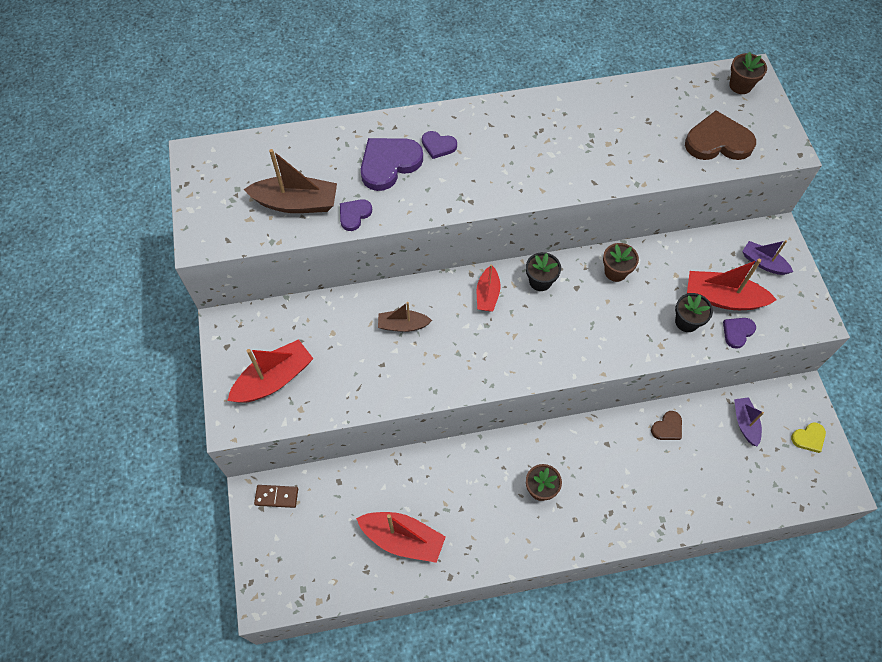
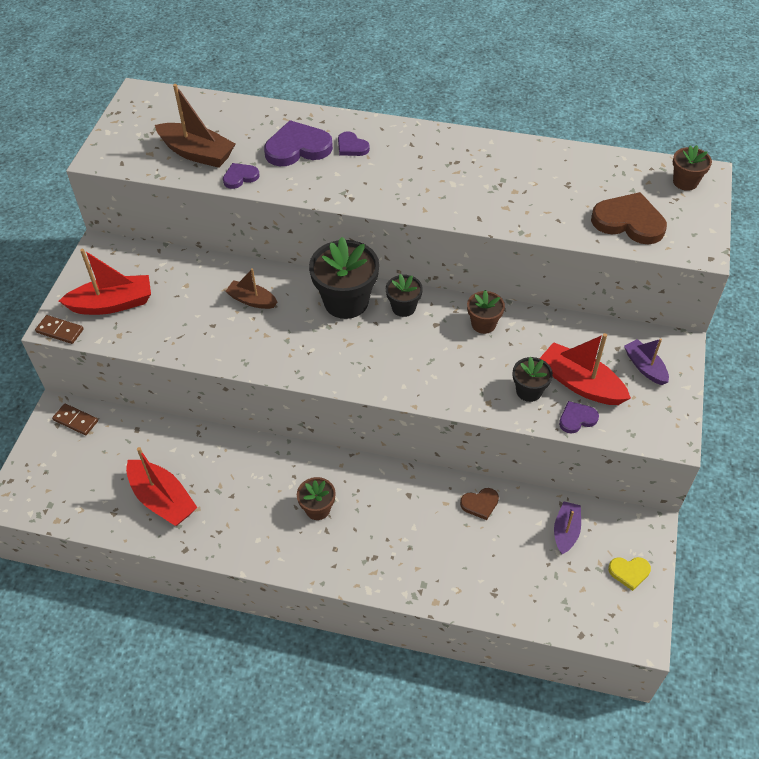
camera: 25 degrees right, 10 degrees down
(240, 428) = (60, 331): none -> brown domino
(487, 294) = (346, 301): red boat -> black flower pot

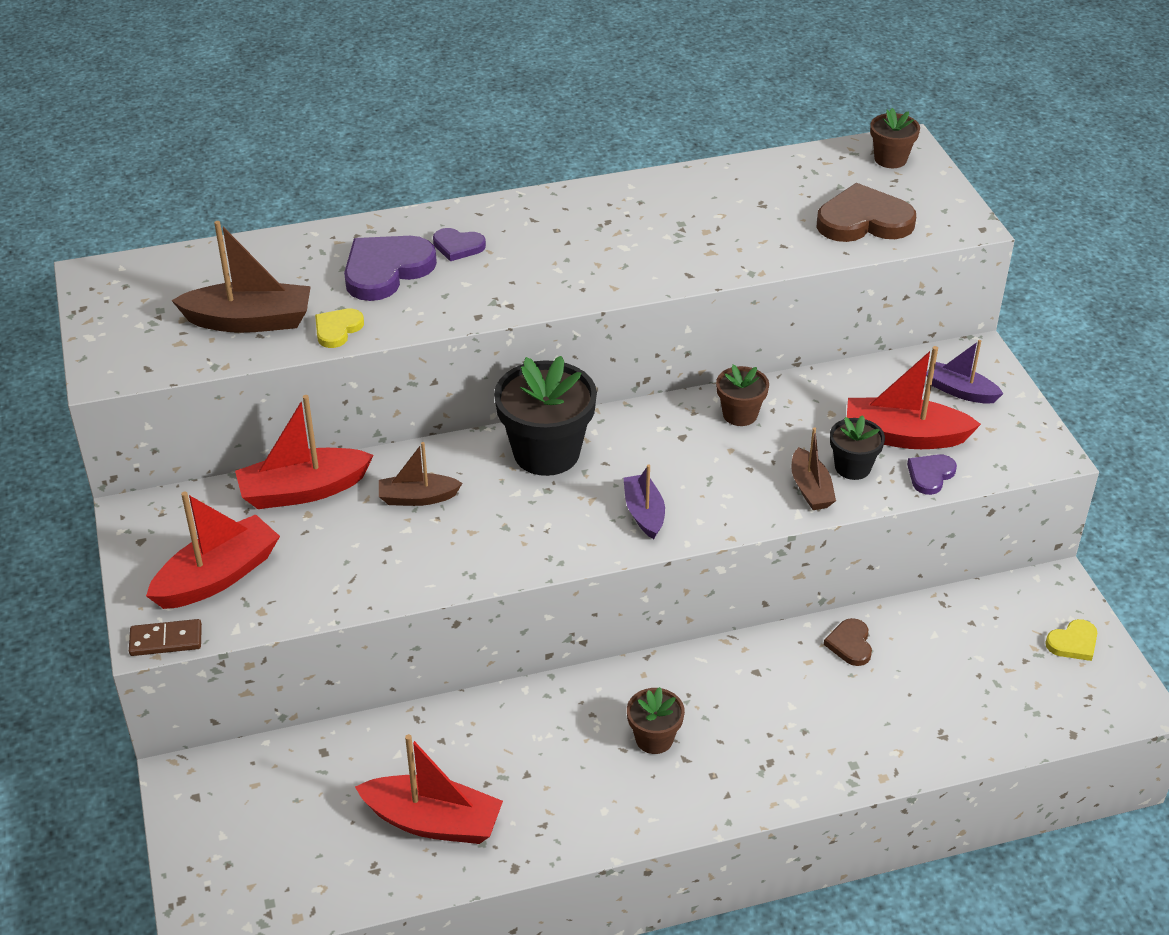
camera: 30 degrees left, 10 degrees down
(75, 420) = (221, 779): brown domino -> none
(194, 269) = (303, 490): none -> red boat
(240, 177) = (337, 329): purple heart -> yellow heart
(403, 307) = (626, 432): black flower pot -> none
(480, 504) = (850, 644): brown heart -> brown heart turned 135 degrees clockwise
(489, 394) = (810, 489): none -> brown boat
(566, 531) = (971, 630): purple boat -> purple boat (644, 513)

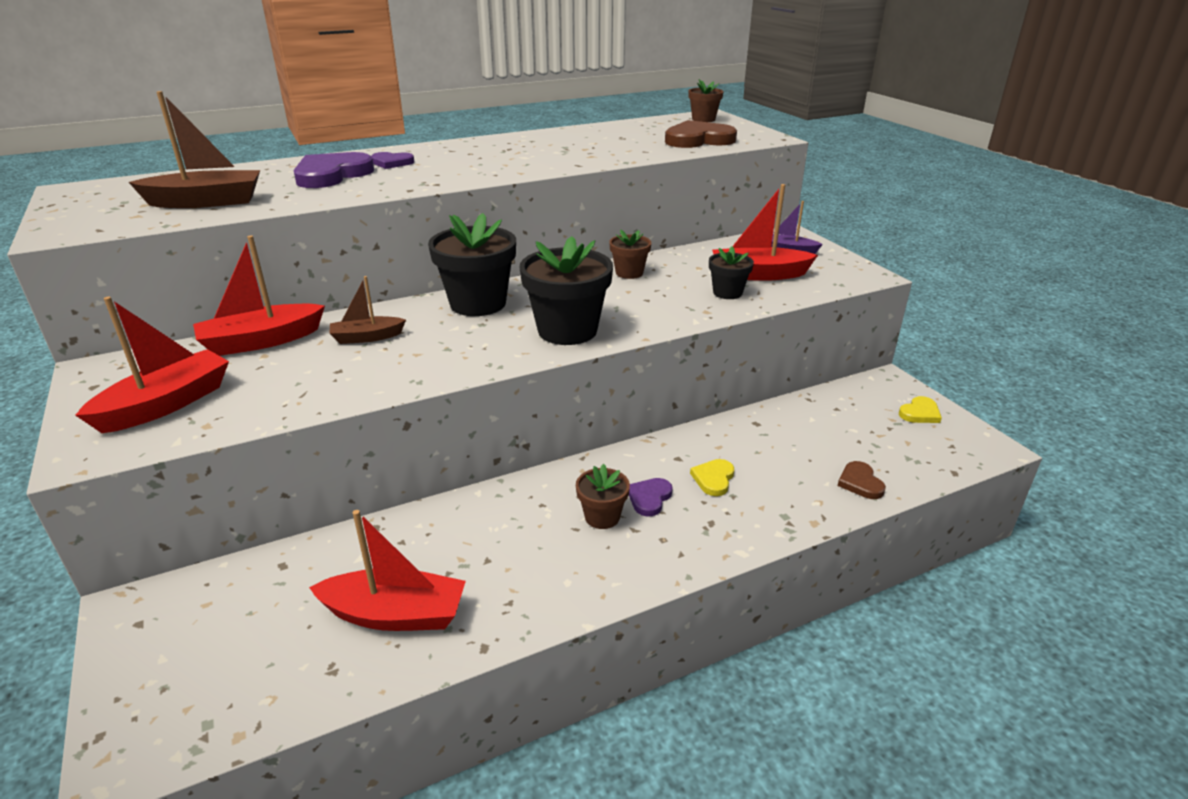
camera: 10 degrees left, 10 degrees down
(166, 640) = (97, 457): brown domino -> none
(337, 329) = (285, 202): yellow heart -> yellow heart (713, 479)
(644, 513) = (567, 330): purple boat -> black flower pot
(810, 489) = (699, 306): brown boat -> none
(850, 644) = (748, 432): brown heart -> brown heart (860, 483)
(930, 475) = (789, 292): purple heart -> purple heart (649, 498)

